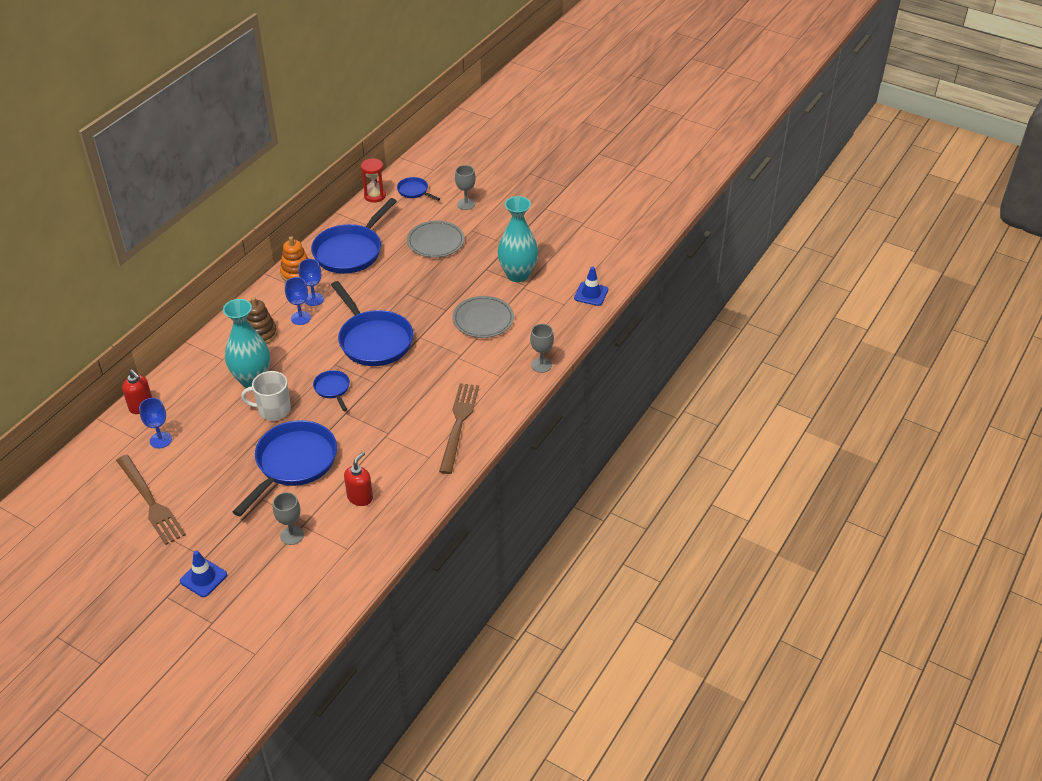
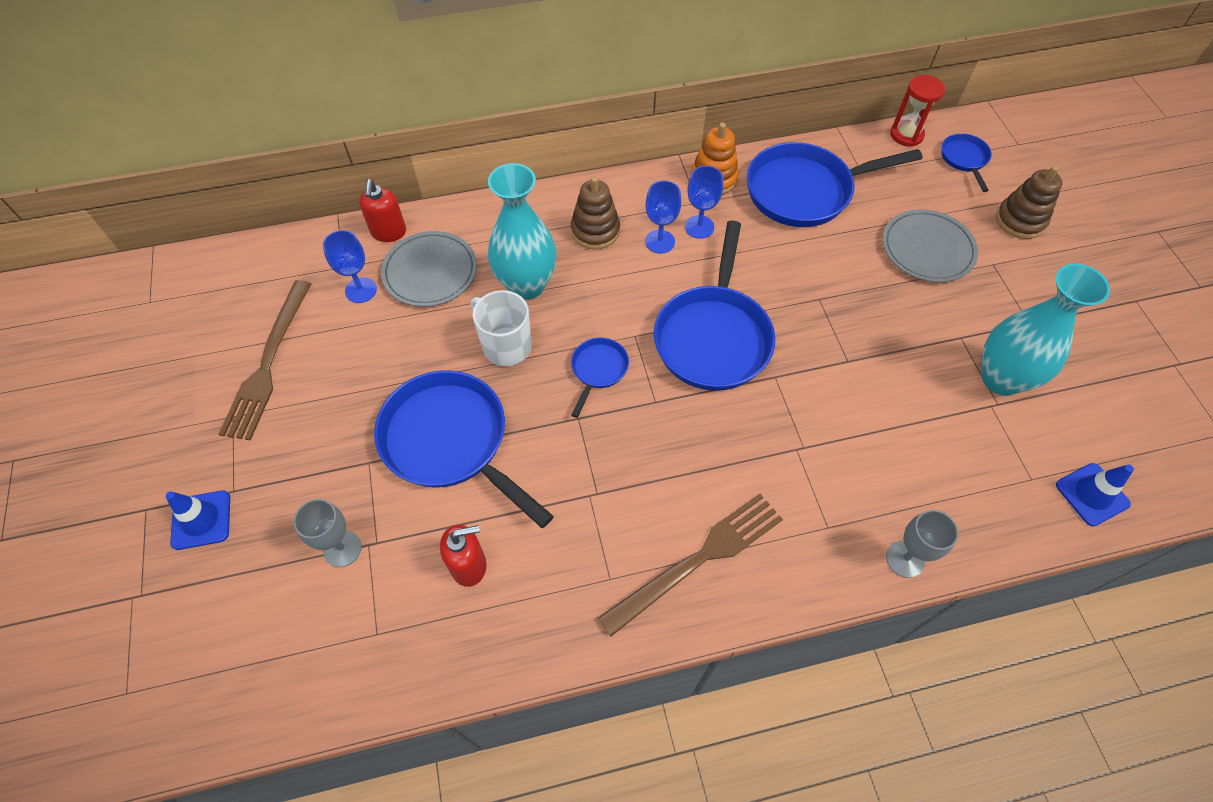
camera: 45 degrees right, 15 degrees up
(293, 463) = (450, 441): blue pan -> blue pan turned 120 degrees counterclockwise
(466, 204) = (1020, 220): grey goblet -> brown stacking toy
(483, 319) = (886, 414): grey plate -> grey plate (430, 271)

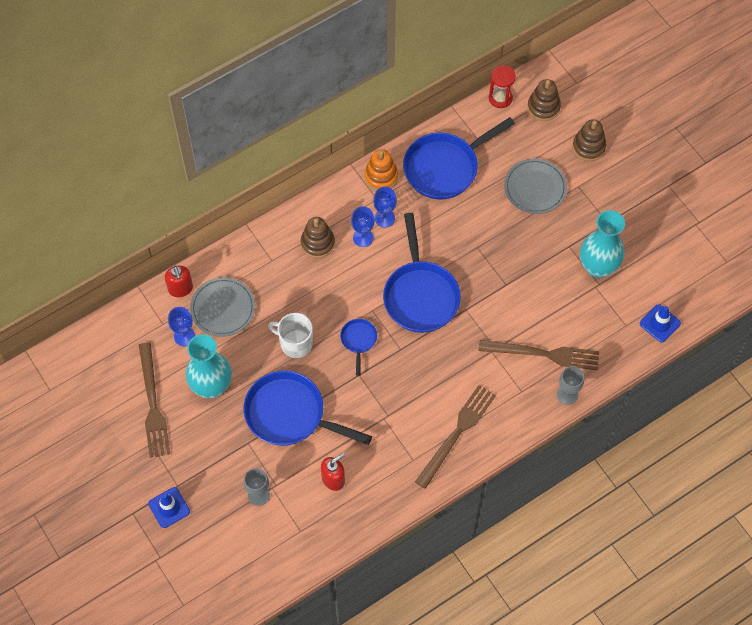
camera: 20 degrees left, 5 degrees up
(526, 285) = (290, 297): turquoise vase -> turquoise vase (211, 386)
(881, 480) = (543, 354): none -> brown fork
(964, 159) = (543, 107): blue pan -> brown stacking toy

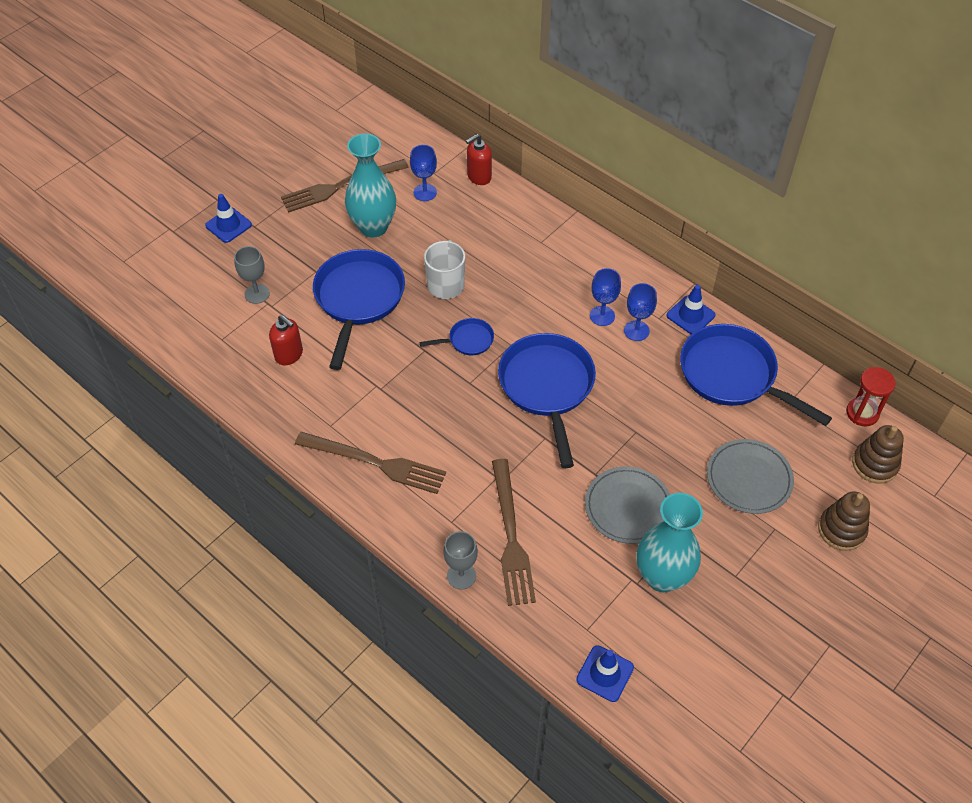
camera: 75 degrees right, 10 degrees down
(223, 308) = (468, 215): grey plate -> grey plate (628, 507)
(317, 243) = (578, 276): brown stacking toy -> none
(381, 176) = (690, 315): orange stacking toy -> blue traffic cone
(420, 295) = (547, 387): blue pan -> blue pan turned 105 degrees clockwise

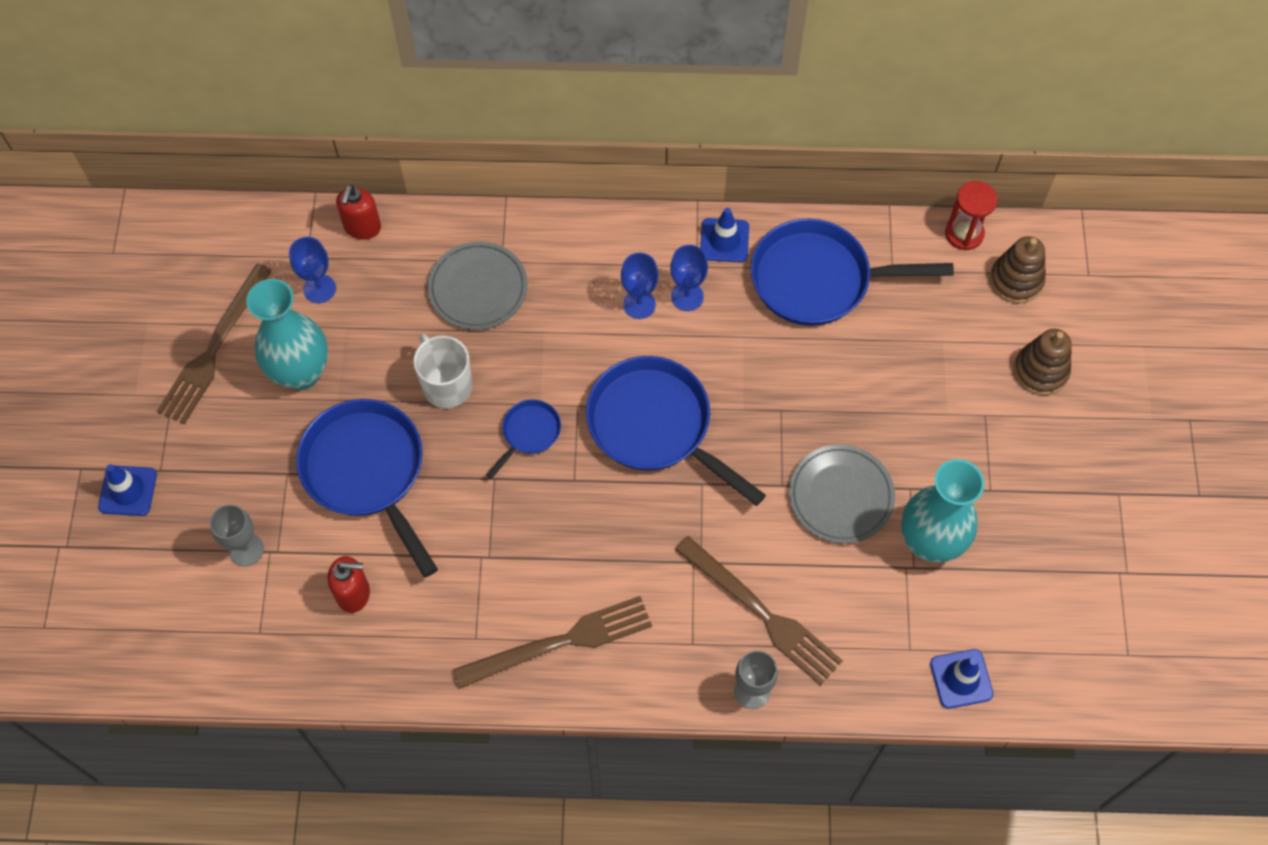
camera: 40 degrees left, 10 degrees up
(749, 478) = (922, 380): grey plate -> grey plate (478, 288)

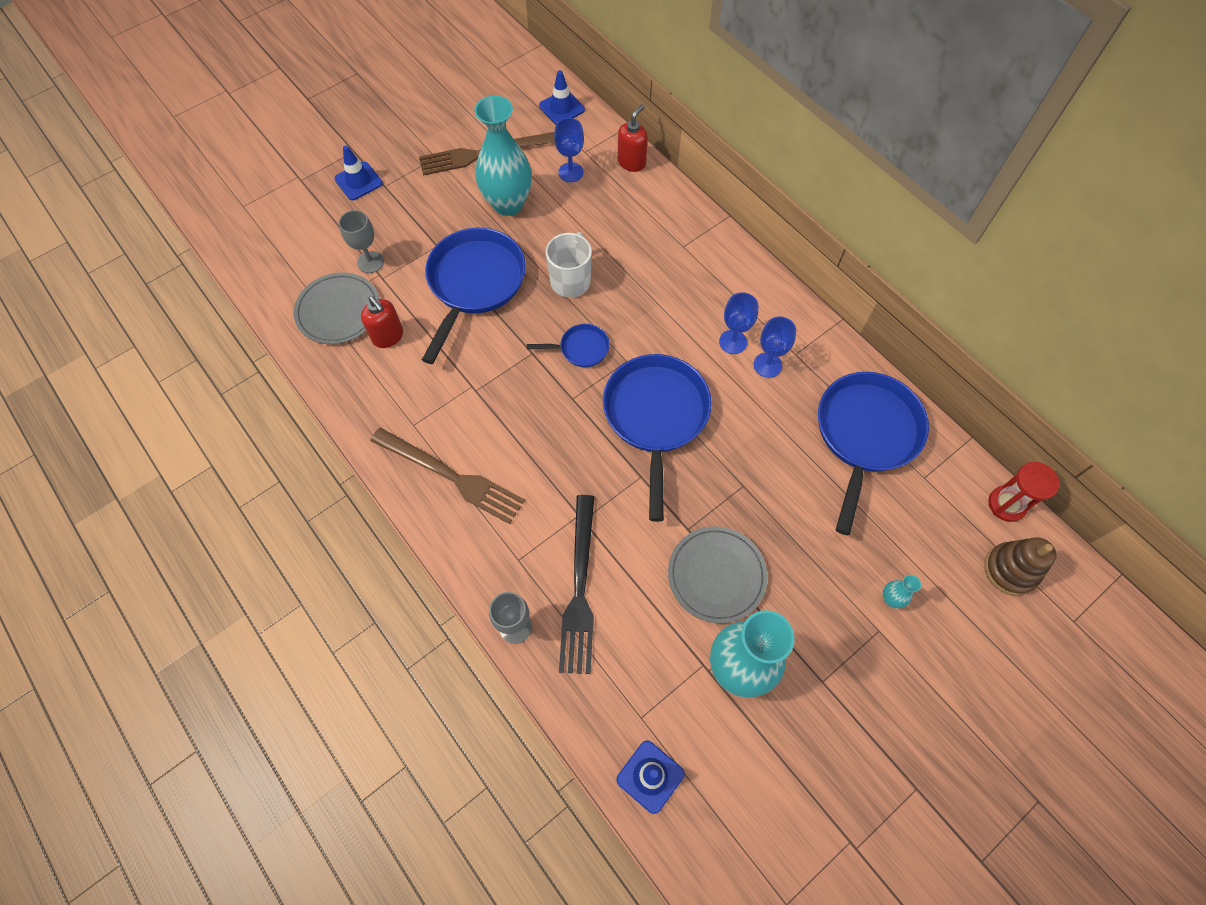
camera: 50 degrees right, 0 degrees up
(362, 227) = (631, 162): red soap dispenser -> red soap dispenser turned 150 degrees clockwise
(478, 288) = (652, 248): grey plate -> grey plate (338, 311)
(724, 240) = (831, 356): blue traffic cone -> blue traffic cone (562, 108)
(761, 613) = (579, 589): brown fork -> black fork
(818, 279) = (865, 435): blue pan -> blue pan turned 60 degrees clockwise
(968, 384) = (890, 599): none -> turquoise vase
(1040, 371) = (956, 645): brown stacking toy -> none

